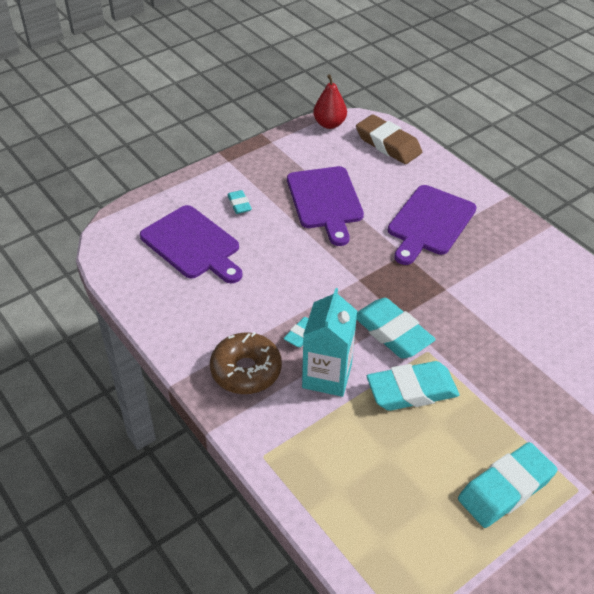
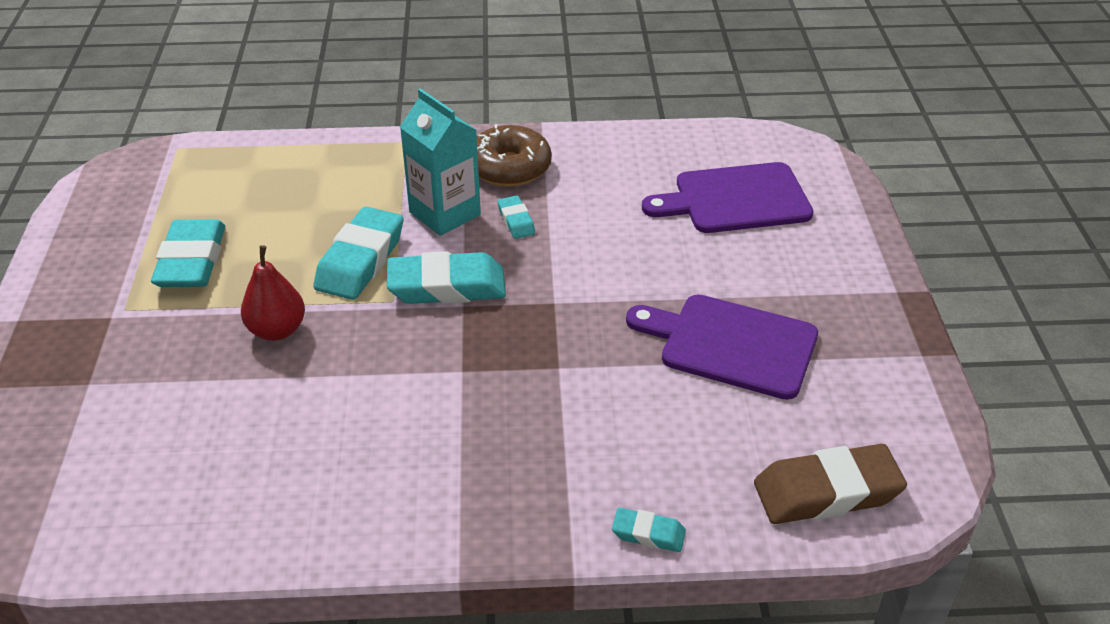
camera: 125 degrees right, 5 degrees down
(239, 204) = (785, 263): turquoise eraser -> turquoise eraser (648, 534)
(329, 124) = (935, 446): red pear -> red pear (277, 330)
(430, 223) = (594, 429): purple cutting board -> none

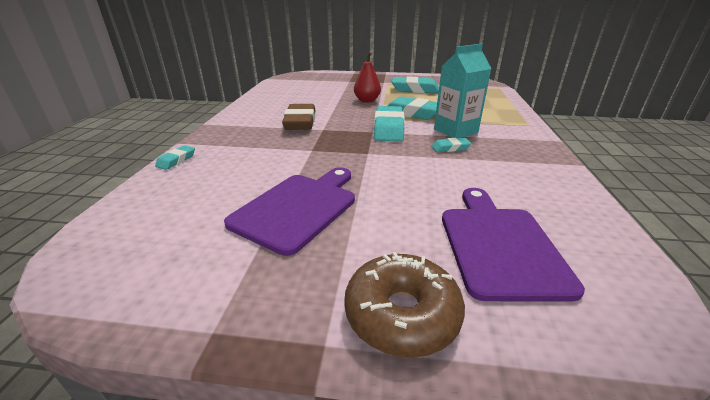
camera: 100 degrees right, 10 degrees down
(509, 167) = (512, 150): brown donut -> brown donut (402, 314)
(827, 492) = (131, 222): brown eraser -> brown eraser (300, 122)

